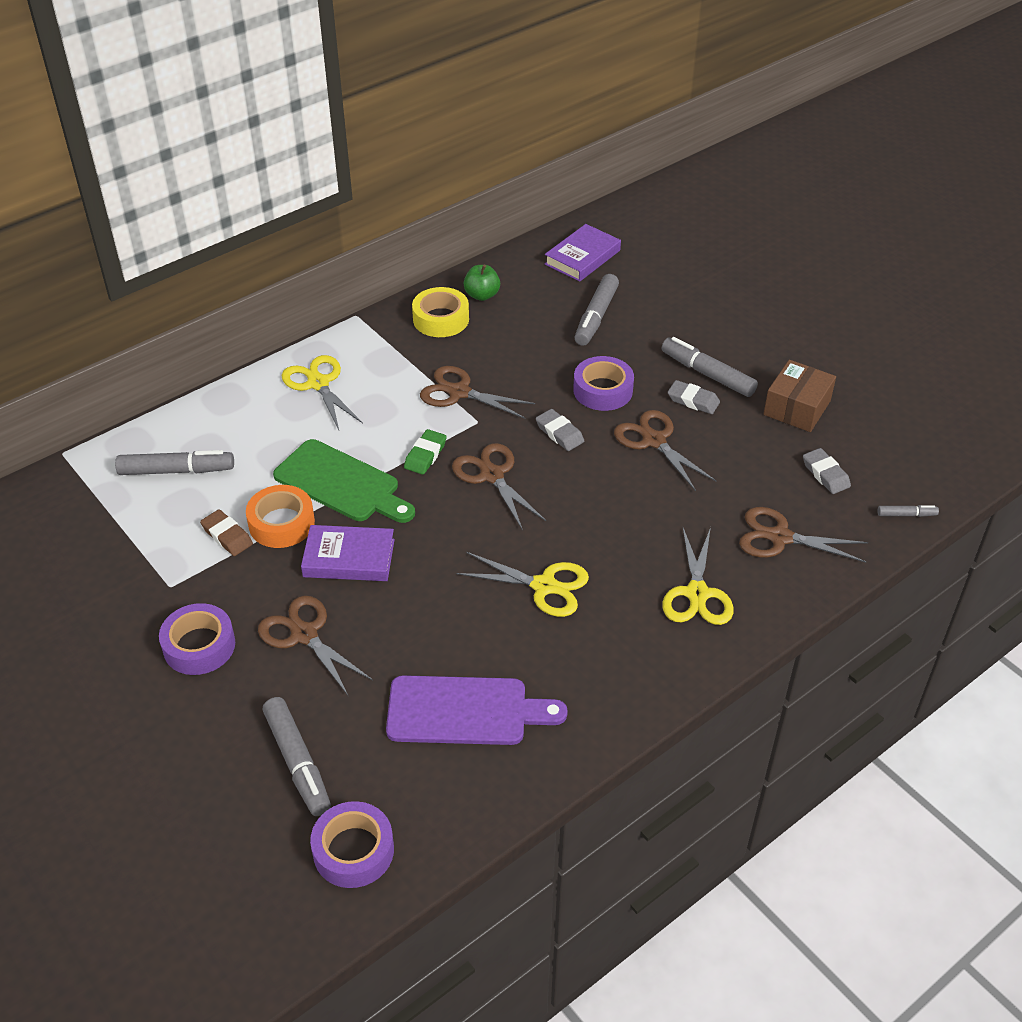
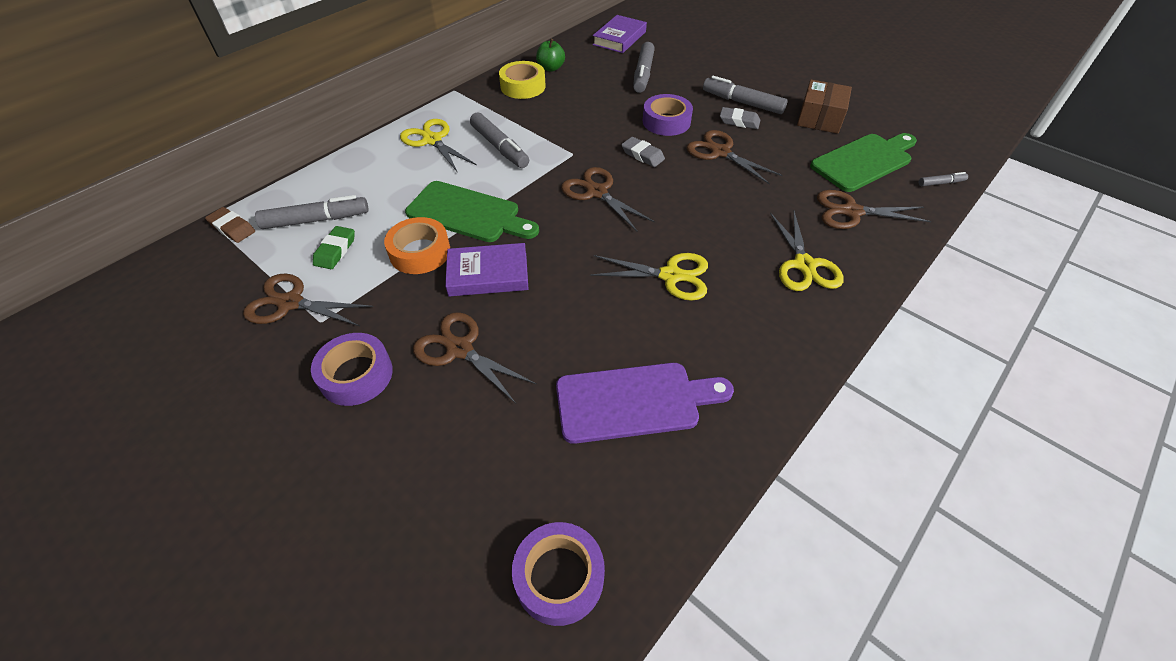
camera: 10 degrees left, 5 degrees up
(227, 536) = (370, 269): brown eraser -> brown eraser (232, 228)
(297, 762) = (477, 482): grey marker -> grey marker (499, 147)
(425, 455) = (536, 183): green eraser -> green eraser (335, 250)
(459, 392) = (551, 134): brown scissors -> brown scissors (290, 303)
(825, 474) = (864, 161): grey eraser -> green cutting board

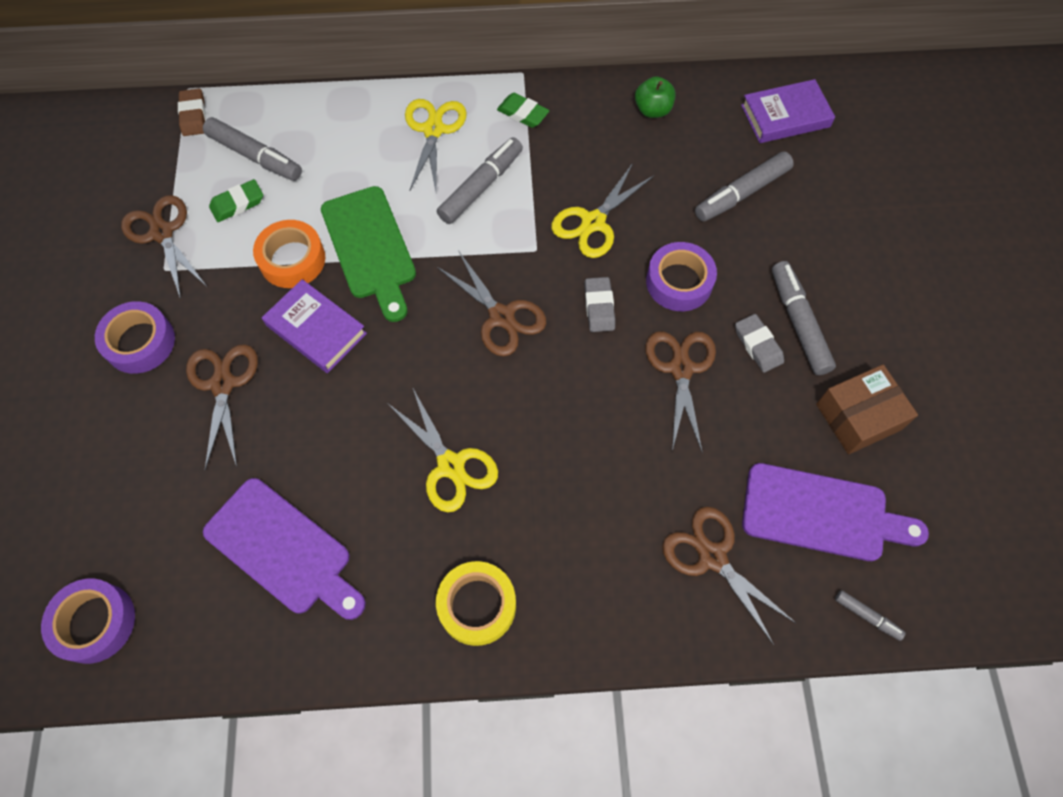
camera: 45 degrees right, 15 degrees up
(479, 105) = (523, 113): none -> green eraser
(499, 147) = (481, 187): grey marker -> grey marker turned 150 degrees counterclockwise
(523, 86) = (593, 117): yellow tape -> yellow tape (477, 605)
(597, 192) = (501, 317): brown scissors -> brown scissors turned 135 degrees clockwise
(804, 265) = (579, 566): yellow scissors -> yellow scissors (593, 222)
(864, 161) = (821, 514): green cutting board -> purple cutting board

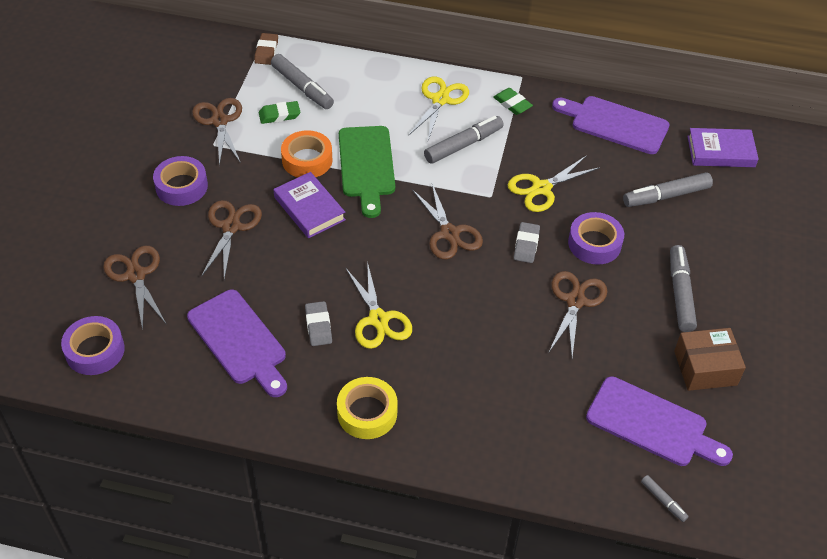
camera: 15 degrees right, 15 degrees down
(653, 110) = (615, 124): green apple -> purple cutting board
(712, 557) = (555, 429): brown scissors -> brown scissors (136, 275)
(758, 345) = (642, 300): grey eraser -> grey eraser (318, 326)

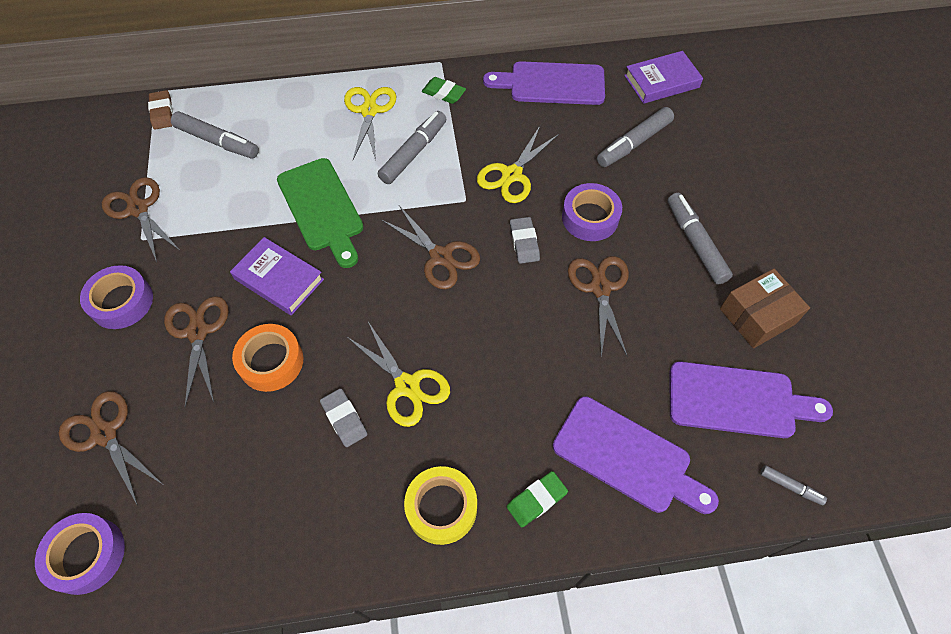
camera: 20 degrees left, 10 degrees up
(239, 341) = (260, 473): purple cutting board -> purple cutting board (627, 457)
(279, 115) = (204, 181): green eraser -> green eraser (536, 500)
(307, 160) = (254, 223): orange tape -> orange tape (271, 361)

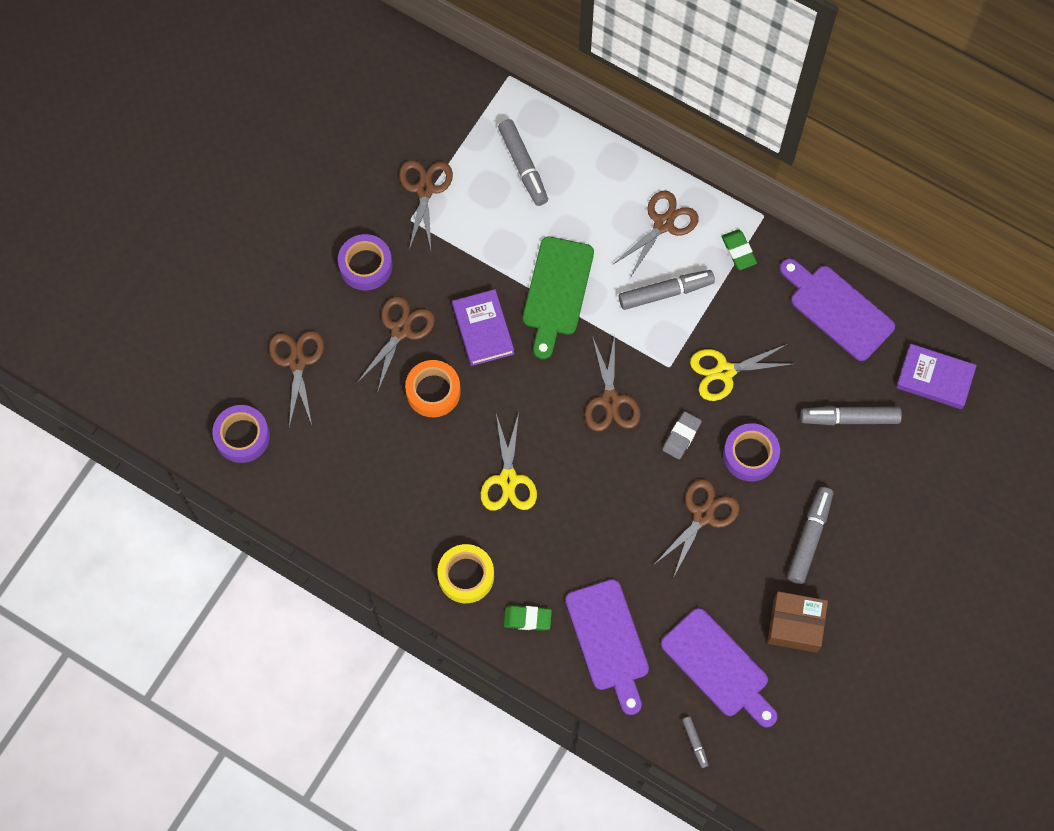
camera: 40 degrees right, 10 degrees up
(162, 112) = (500, 103): brown eraser -> none
(344, 419) = (450, 470): grey eraser -> none
(369, 111) = (663, 224): yellow scissors -> brown scissors

